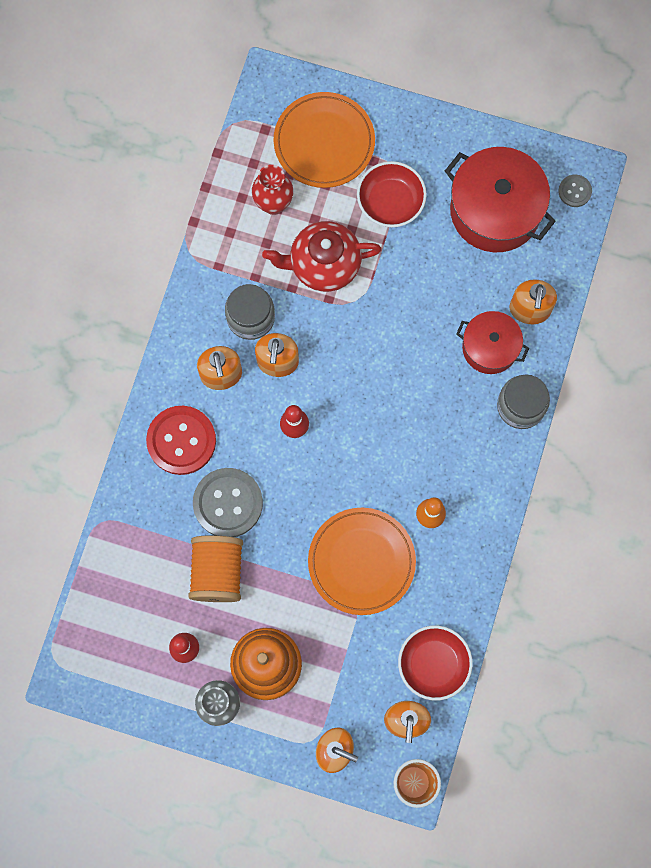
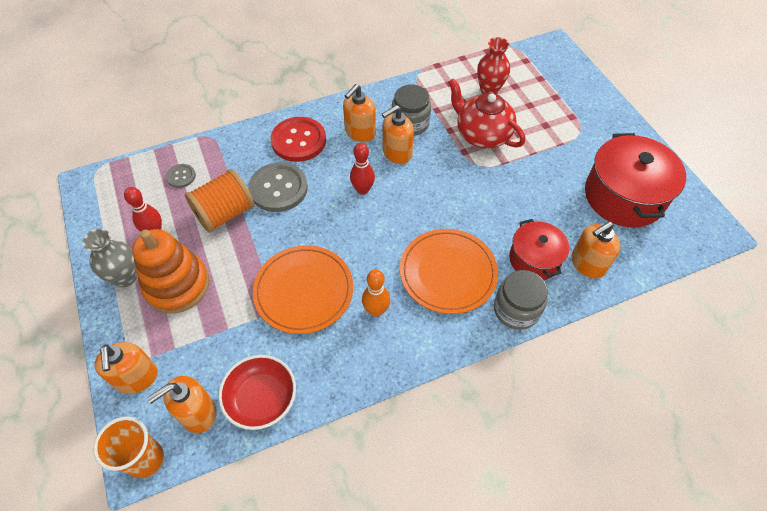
camera: 50 degrees right, 20 degrees down
(324, 142) = (552, 88): orange plate -> orange plate (448, 273)
(390, 202) = (559, 140): red bowl -> none
(574, 191) = (694, 231): grey button -> grey button (181, 176)

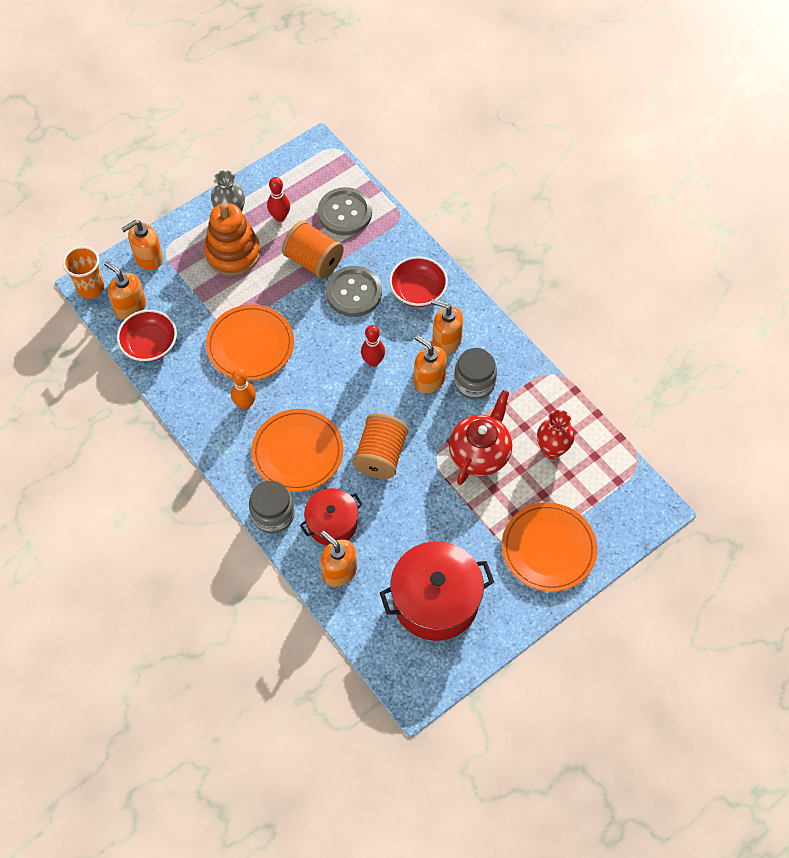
camera: 75 degrees right, 5 degrees up
(181, 176) = (345, 213): grey button -> grey button, size x2.01
(298, 141) = (418, 291): red button -> red bowl
(468, 205) = (380, 455): none -> orange spool
(581, 112) = (548, 549): none -> orange plate

